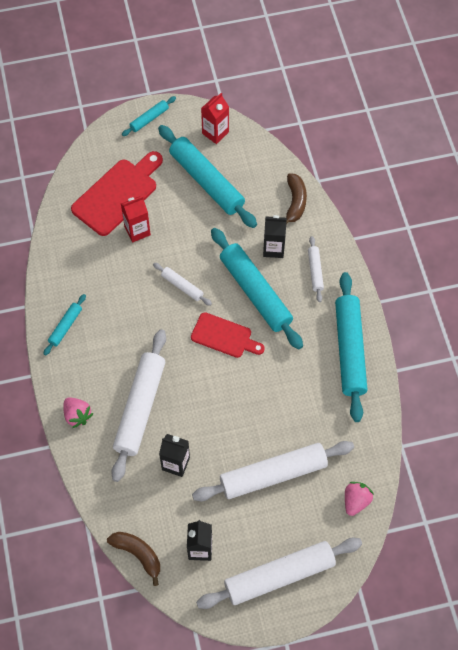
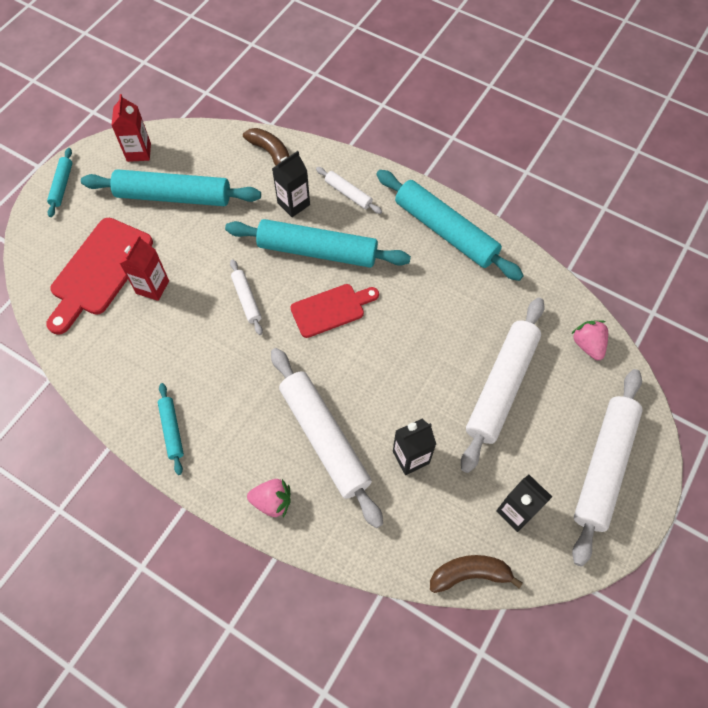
camera: 45 degrees left, 0 degrees up
(118, 194) = (99, 271): red cutting board -> red cutting board turned 150 degrees counterclockwise
(182, 286) = (247, 299): white rolling pin -> white rolling pin turned 75 degrees clockwise

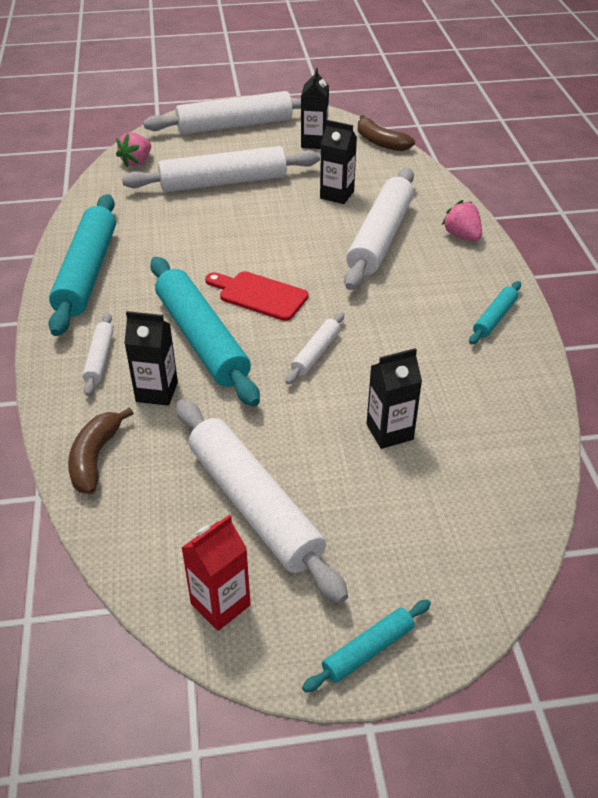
camera: 130 degrees left, 20 degrees down
(99, 271) = (429, 494): red cutting board -> none
(152, 287) = (389, 432): red carton -> black carton
(174, 196) = (254, 506): turquoise rolling pin -> white rolling pin

